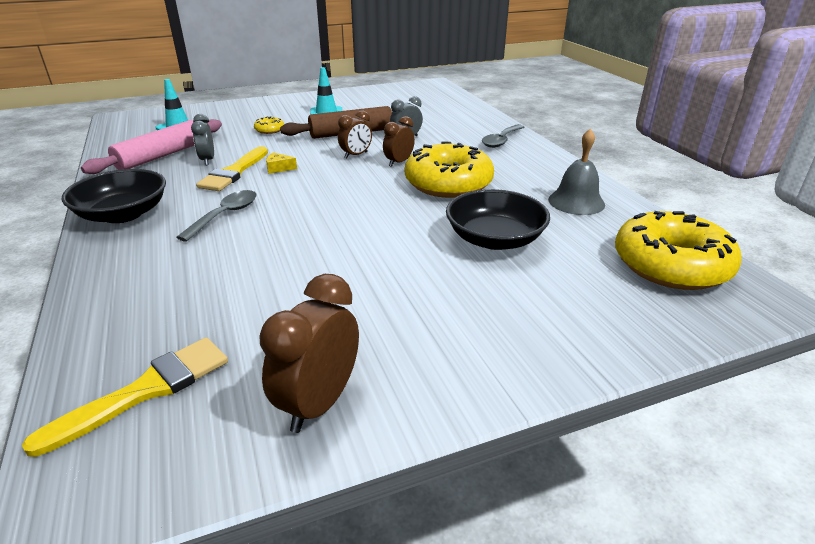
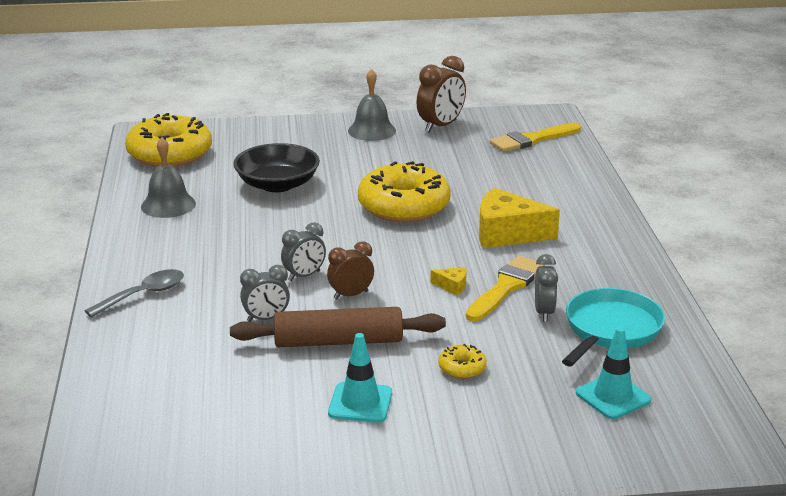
camera: 165 degrees left, 5 degrees down
(123, 214) = (609, 247): black bowl -> none
(160, 156) = (610, 329): pink rolling pin -> turquoise pan
(225, 215) = (507, 233): grey spoon -> yellow cheese
(399, 162) = (304, 276): brown clock -> grey clock
(439, 365) = (372, 131): none -> grey bell
(448, 183) = (270, 240): yellow donut -> yellow donut (404, 206)

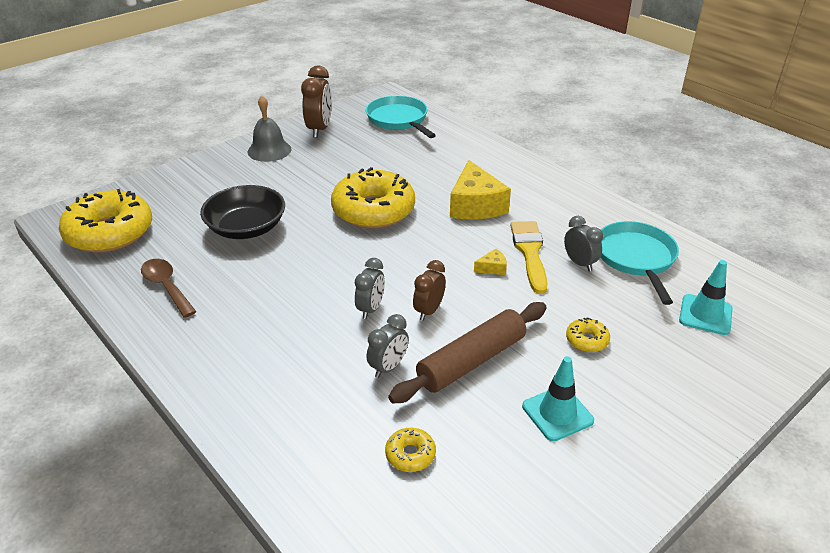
camera: 35 degrees left, 10 degrees up
(143, 295) = (249, 395): grey spoon -> none
(168, 205) = (167, 287): grey bell -> brown spoon
(210, 377) = (410, 454): none -> yellow donut
(507, 233) = (475, 205): yellow cheese -> yellow cheese turned 75 degrees counterclockwise
(532, 139) = (399, 120): yellow brush -> turquoise pan

